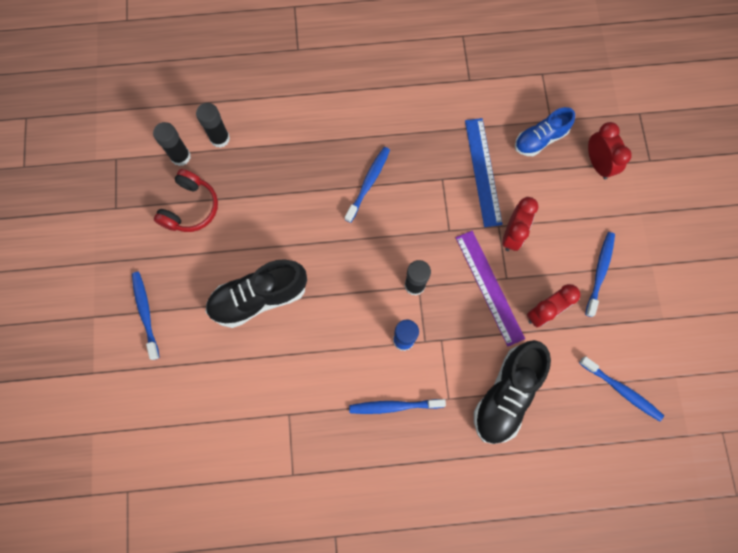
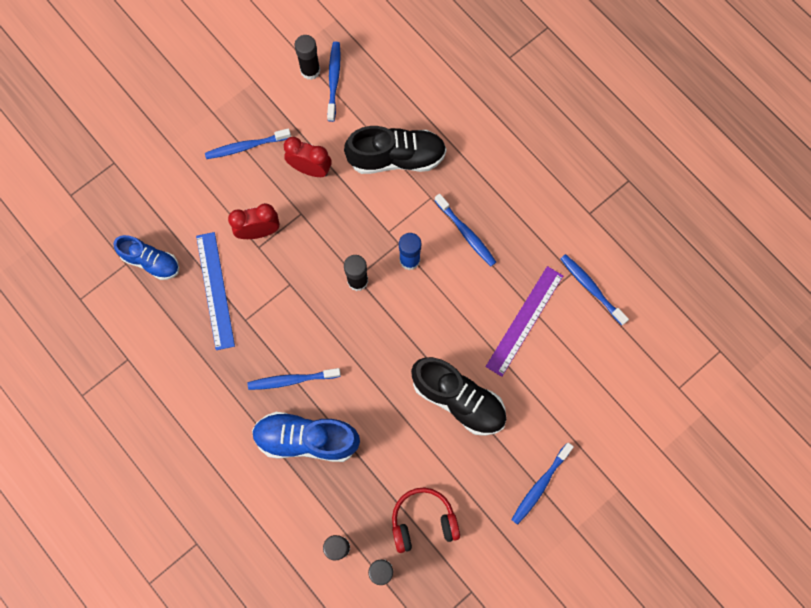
camera: 125 degrees left, 0 degrees up
(266, 482) = (591, 288): none -> blue toothbrush
(315, 165) = (306, 439): none -> blue shoe
(483, 171) = (215, 290): blue ruler -> blue ruler turned 60 degrees counterclockwise
(489, 287) = (318, 222): purple ruler -> purple ruler (524, 320)
(597, 164) = (145, 201): red clock -> none
(644, 375) = (310, 70): none -> black glue stick

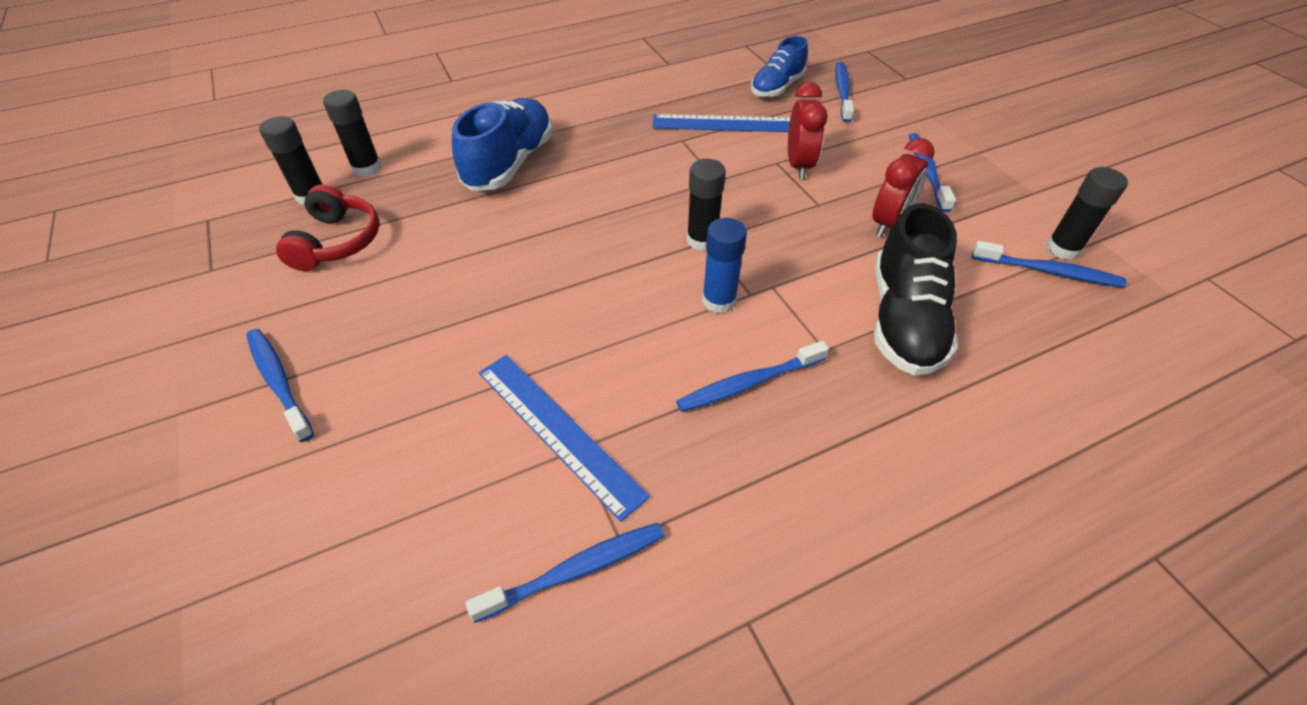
camera: 105 degrees right, 25 degrees down
(292, 380) = (589, 163): blue toothbrush -> blue toothbrush (842, 92)
(458, 399) = (474, 312): black shoe -> none
(524, 320) = (558, 431): purple ruler -> blue ruler

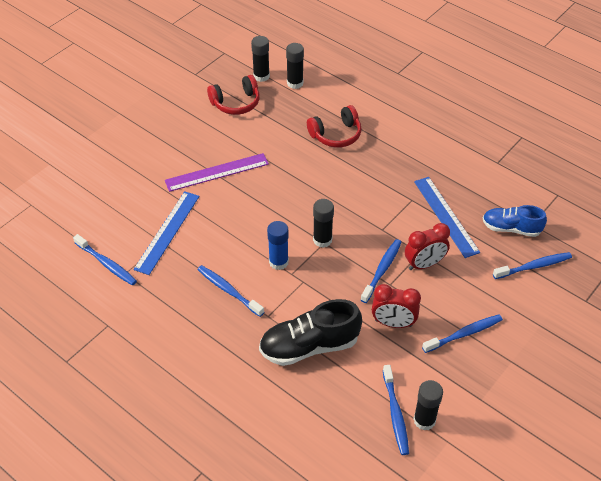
camera: 65 degrees right, 0 degrees up
(279, 382) = (148, 132): blue toothbrush -> blue toothbrush (382, 270)
(470, 314) = (217, 172): none -> purple ruler
(510, 163) = (336, 135): blue shoe -> red headphones

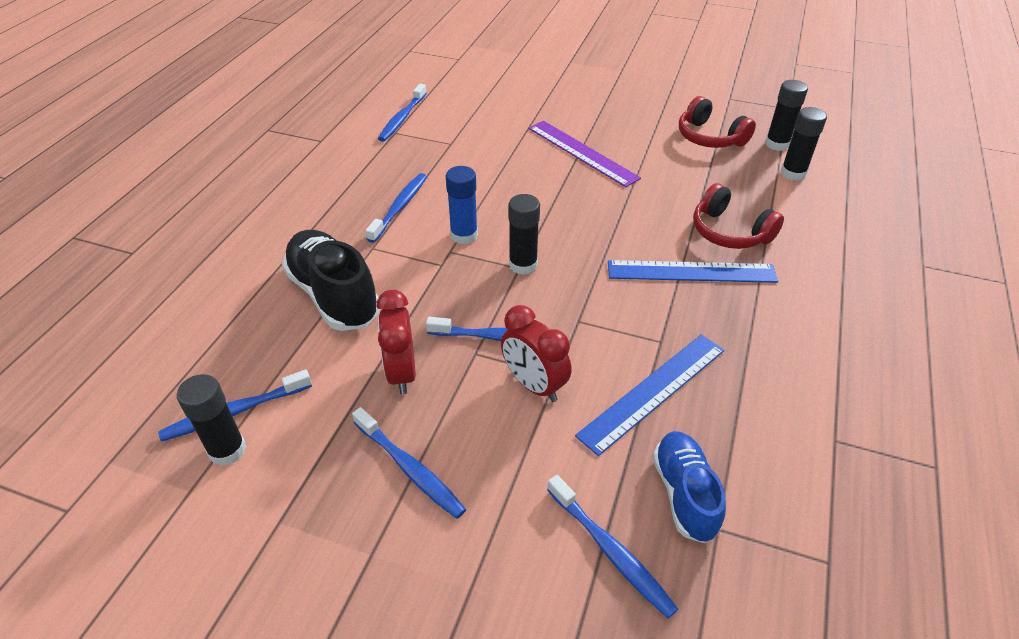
camera: 70 degrees right, 5 degrees down
(167, 232) = (467, 143): blue ruler -> blue ruler (691, 272)

